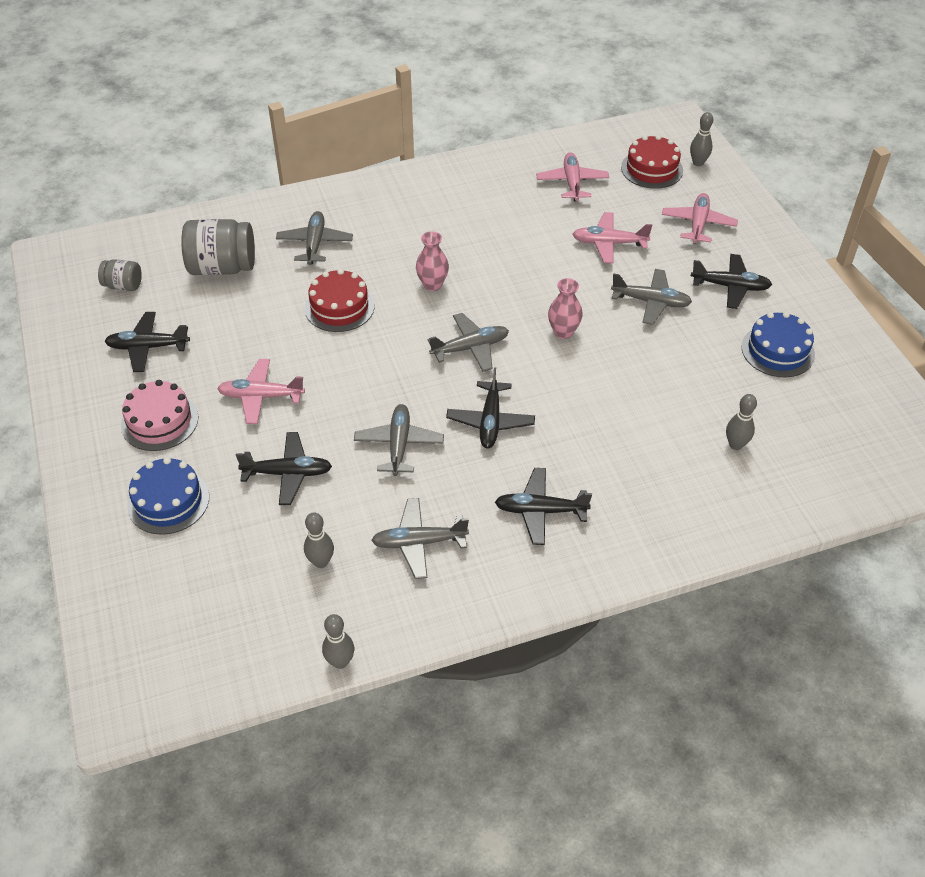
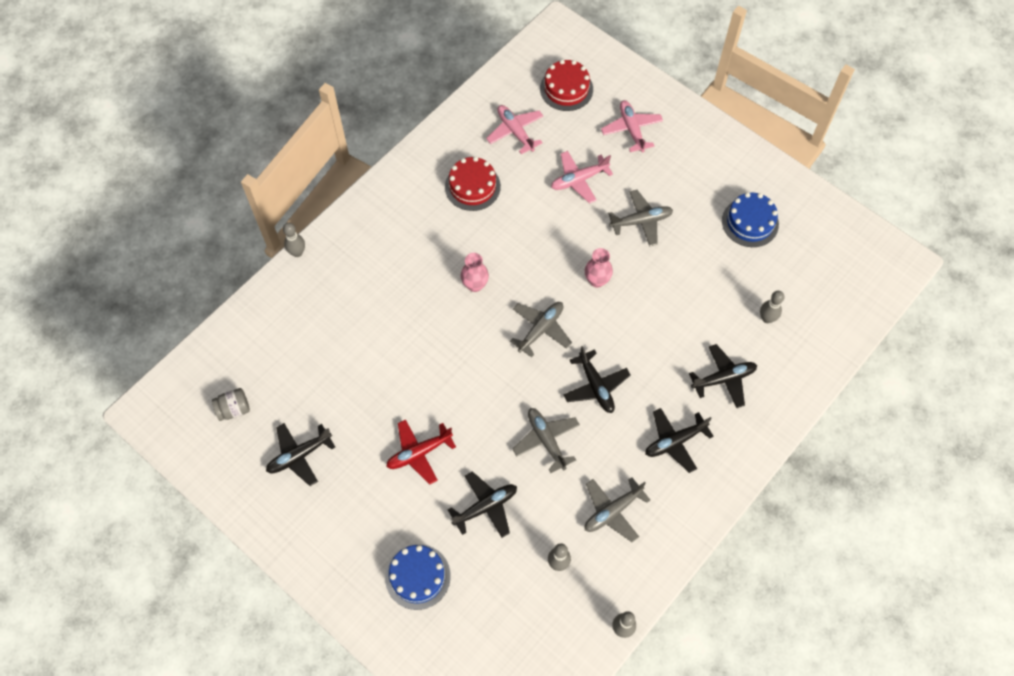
camera: 30 degrees left, 15 degrees up
(159, 421) = (359, 515): pink cake -> none
(222, 267) = (300, 351): grey jar -> none
(261, 397) = (419, 453): pink plane -> red plane
(314, 244) = (357, 291): grey plane -> none
(339, 307) = (419, 342): red cake -> red cake (472, 186)
(698, 163) = (596, 66): grey bowling pin -> grey bowling pin (297, 252)
(730, 286) = (687, 179): black plane -> black plane (723, 379)

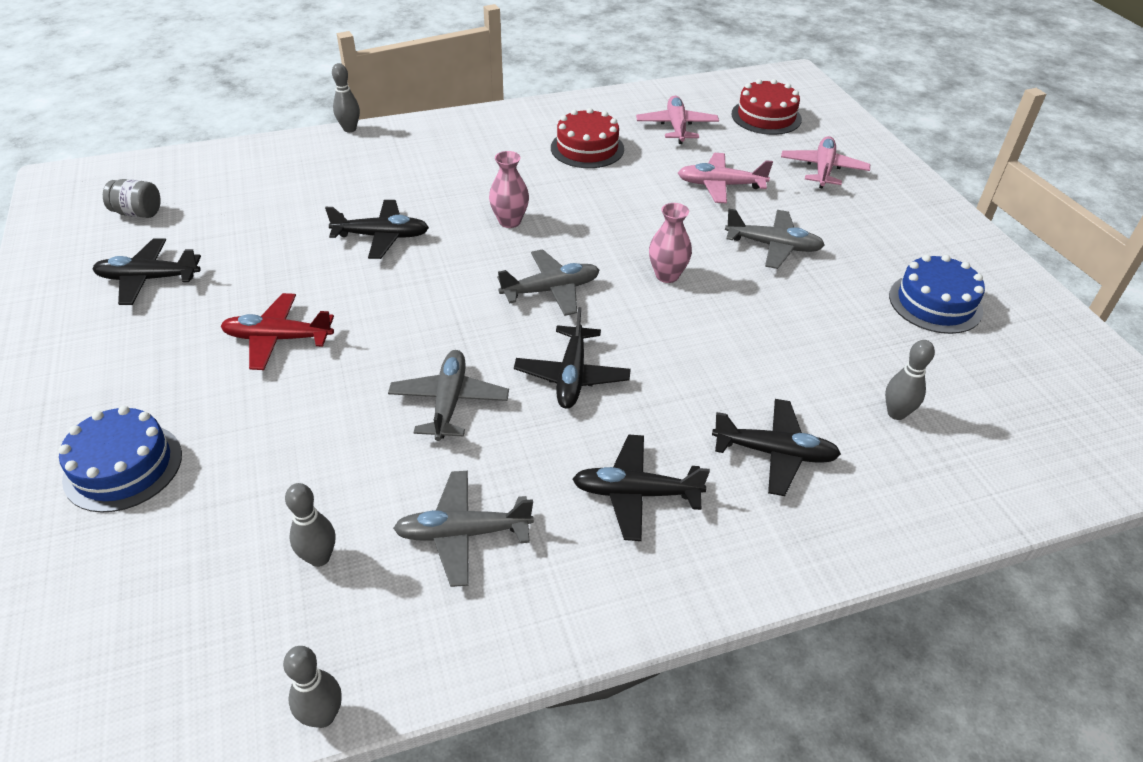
camera: 30 degrees right, 20 degrees down
(485, 507) = (294, 434): black plane -> black plane (382, 236)

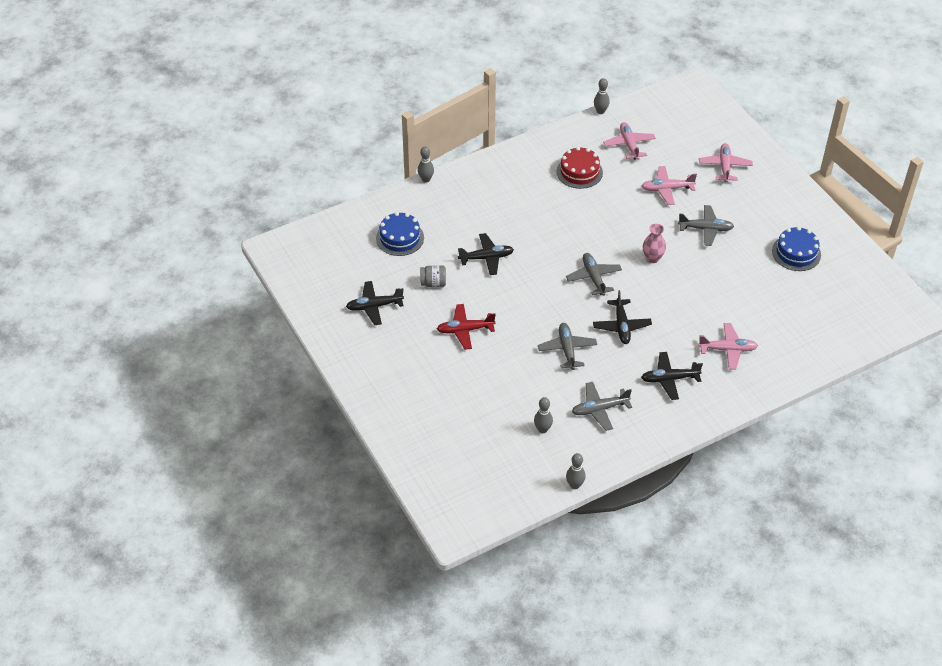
camera: 10 degrees left, 5 degrees up
(123, 466) = (431, 406): blue cake -> blue cake (400, 238)
(138, 213) = (338, 264): grey jar -> grey jar (433, 283)
(510, 221) = (554, 235): pink vase -> none
(551, 290) = (593, 278): grey plane -> grey plane turned 75 degrees counterclockwise
(766, 116) = (683, 127): red cake -> none
(774, 453) = (727, 349): black plane -> pink plane
(896, 413) = (781, 320): grey bowling pin -> grey bowling pin (600, 111)

